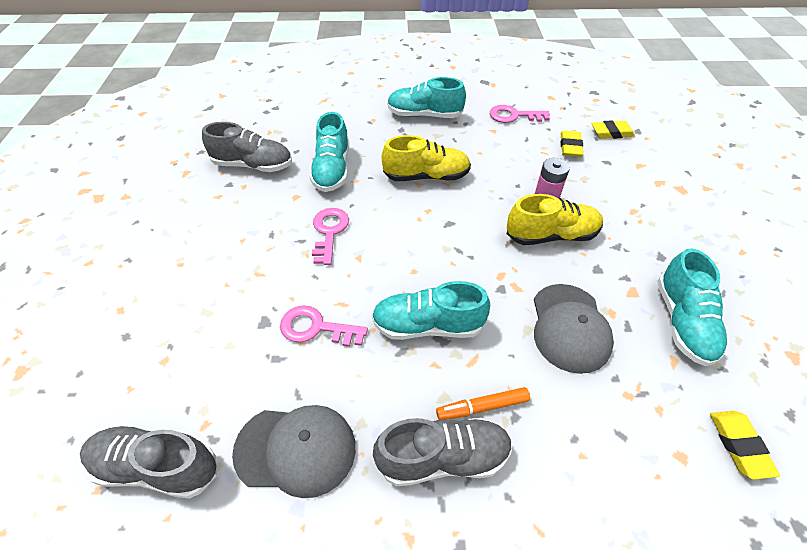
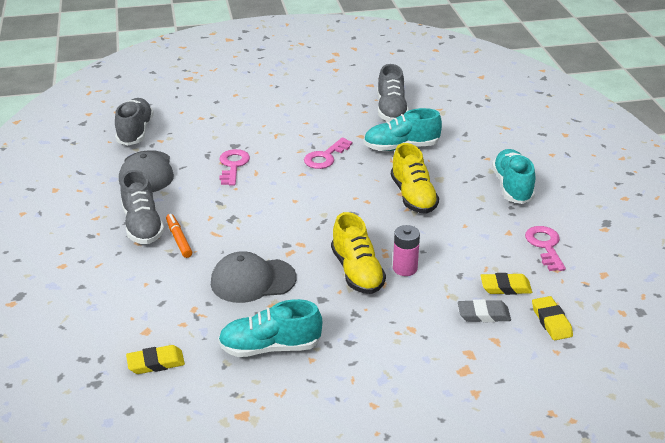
camera: 80 degrees right, 15 degrees down
(329, 232) = (325, 157): pink key -> pink key turned 135 degrees clockwise
(428, 326) = (243, 211): turquoise shoe -> none
(607, 165) = (483, 314): none -> grey eraser

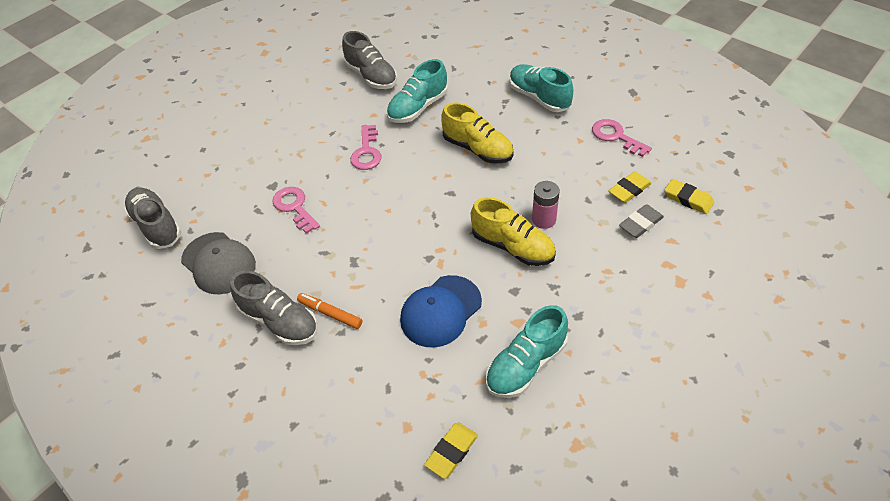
camera: 35 degrees left, 15 degrees up
(253, 280) = (440, 311): grey cap -> blue cap

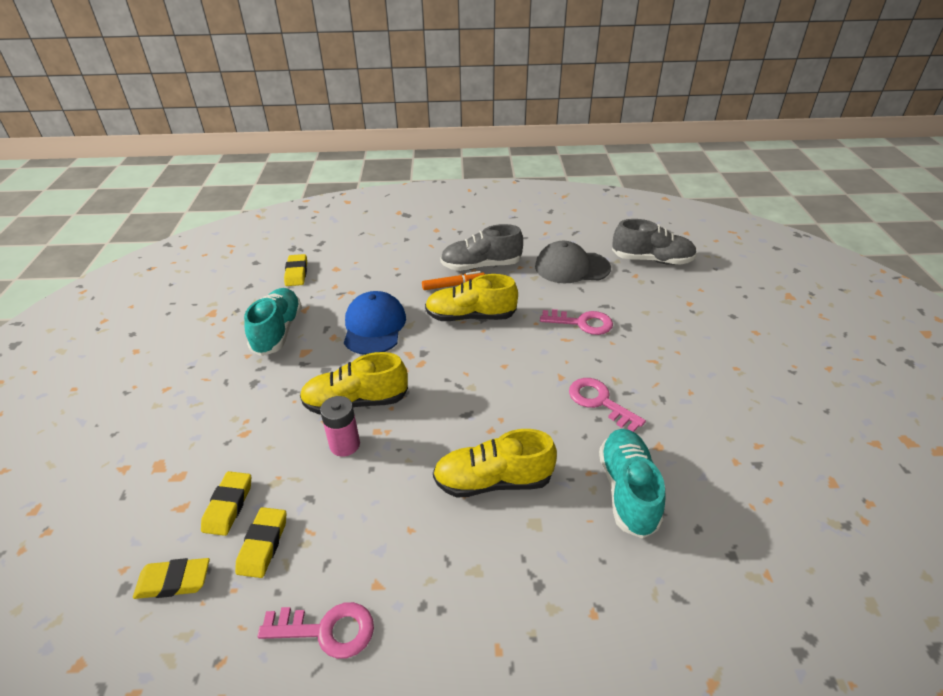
camera: 135 degrees right, 10 degrees down
(358, 268) = (470, 316): none -> yellow shoe
(371, 76) = (746, 497): grey shoe -> none
(539, 98) = (498, 629): turquoise shoe -> none
(640, 223) = (228, 506): grey eraser -> yellow eraser

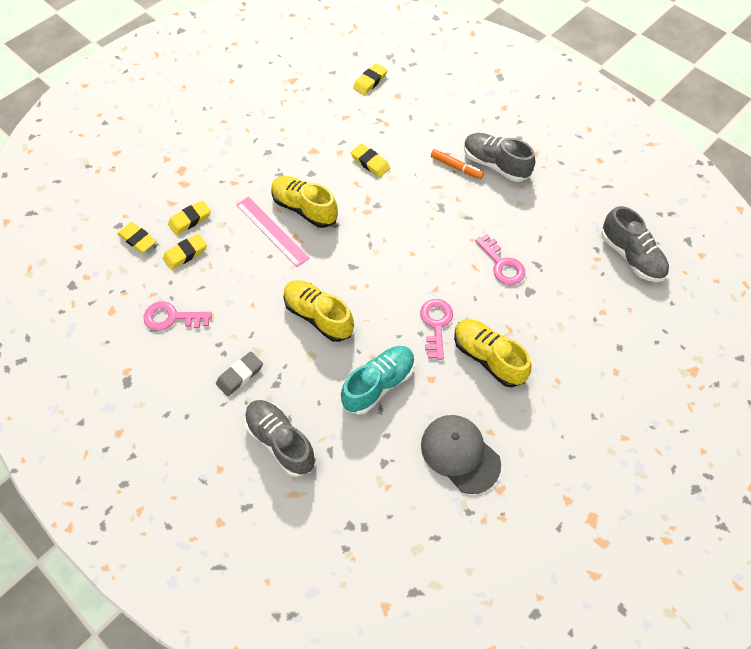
camera: 45 degrees right, 20 degrees up
(278, 332) = (313, 123): turquoise shoe -> none
(327, 630) = (172, 317): pink key -> pink key turned 135 degrees clockwise
(345, 445) = (272, 231): pink battery -> pink ruler
(374, 326) = (370, 162): blue cap -> yellow eraser
(470, 316) = (436, 201): yellow shoe -> yellow shoe (488, 358)
(490, 615) = (240, 375): none -> grey eraser
(572, 267) = (559, 215): grey cap -> grey cap (460, 454)
(623, 640) = (281, 441): none -> grey shoe

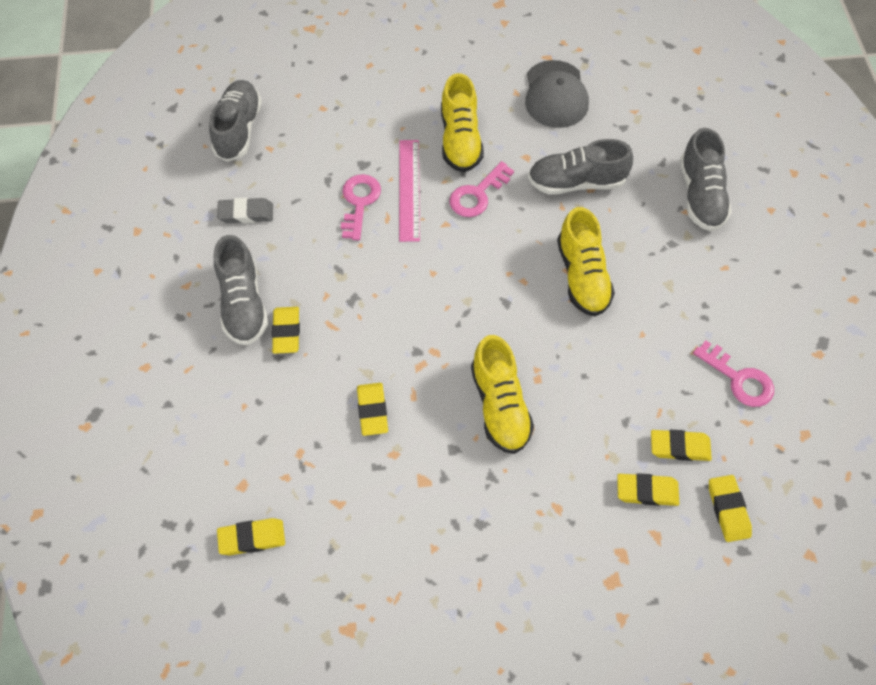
camera: 140 degrees left, 0 degrees up
(240, 375) = (702, 273): grey eraser -> grey eraser (246, 213)
(272, 231) = (559, 404): pink ruler -> pink ruler (409, 189)
(378, 384) = (576, 182): turquoise shoe -> grey shoe
(456, 167) = (286, 332): orange marker -> yellow eraser

